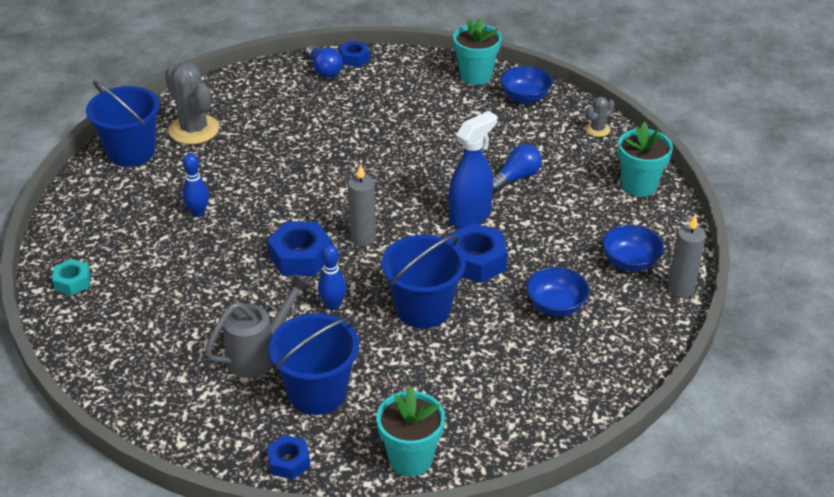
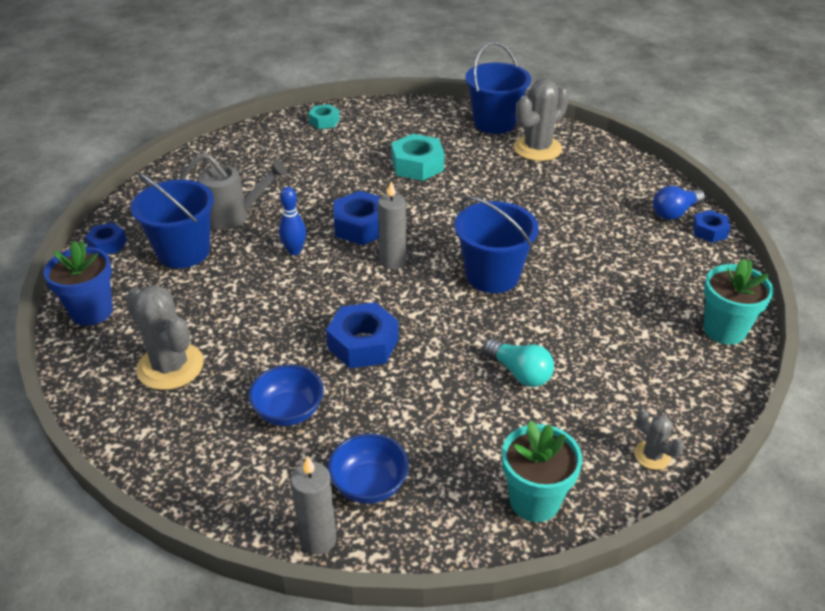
camera: 85 degrees right, 0 degrees up
(198, 212) = (417, 165): blue bowling pin -> turquoise nut
(259, 354) = (234, 216): grey watering can -> grey watering can turned 45 degrees counterclockwise
(410, 458) = (92, 311): turquoise flower pot -> blue flower pot
(423, 309) = (287, 308): blue bucket -> blue bucket (492, 275)
(470, 216) = (440, 336): blue spray bottle -> none
(498, 387) = (170, 366): none -> grey cactus
(516, 178) = (519, 373): blue light bulb -> turquoise light bulb
(525, 97) = (697, 378): blue bowl -> none

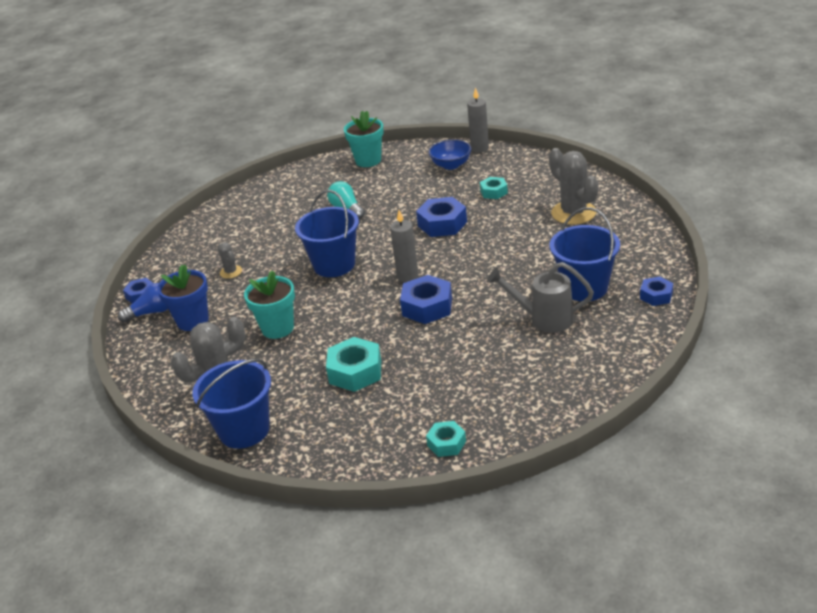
camera: 165 degrees left, 5 degrees down
(92, 311) = (644, 244): blue flower pot -> blue flower pot (193, 321)
(289, 411) = (493, 192): blue bowl -> turquoise nut
(294, 251) = (488, 286): blue bowling pin -> none
(652, 455) = (296, 175): grey cactus -> grey cactus (231, 272)
(724, 330) = (201, 229): turquoise flower pot -> turquoise flower pot (277, 328)

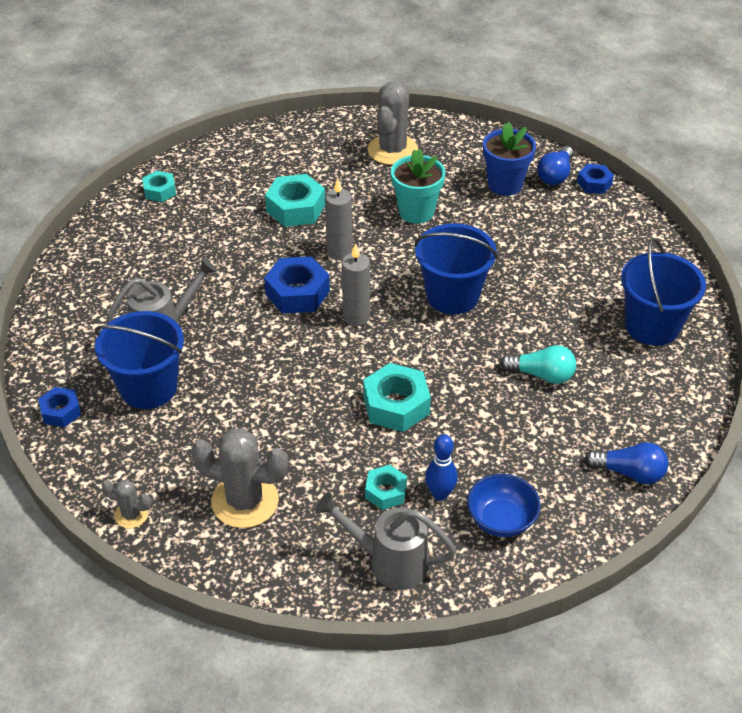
camera: 135 degrees right, 10 degrees up
(231, 272) = (548, 241): grey cactus -> grey cactus (131, 515)
(244, 430) = (331, 135): blue bucket -> blue bucket (652, 326)
(368, 160) = (629, 472): turquoise flower pot -> blue light bulb
(442, 224) = (396, 405): blue nut -> turquoise nut
(467, 182) = (440, 494): none -> blue bowling pin
(479, 148) = (499, 580): grey candle -> grey candle (339, 252)
(523, 168) = (389, 562): none -> grey watering can

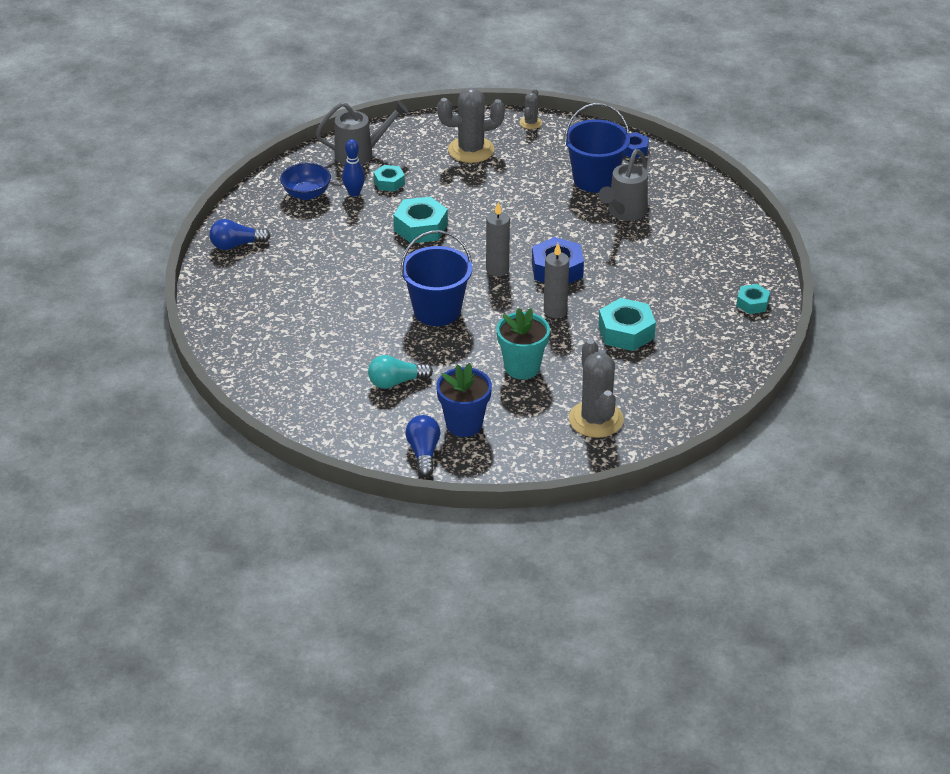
camera: 150 degrees right, 5 degrees down
(131, 515) = (530, 123): grey cactus -> grey cactus turned 60 degrees counterclockwise
(541, 375) = (331, 281): turquoise light bulb -> turquoise light bulb (396, 382)
(594, 183) = (381, 458): blue nut -> none
(652, 326) = (264, 345): blue bucket -> none

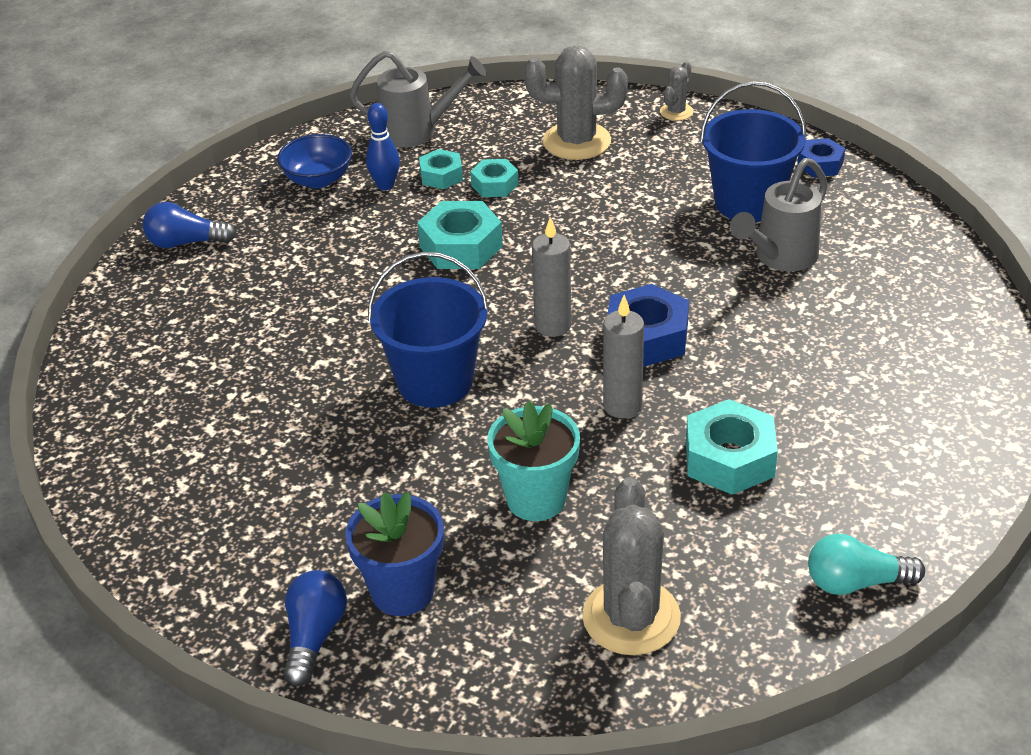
camera: 15 degrees right, 0 degrees up
(396, 382) = (323, 496): turquoise light bulb -> turquoise light bulb (856, 582)
(752, 303) = (960, 435): turquoise nut -> turquoise nut (494, 185)

